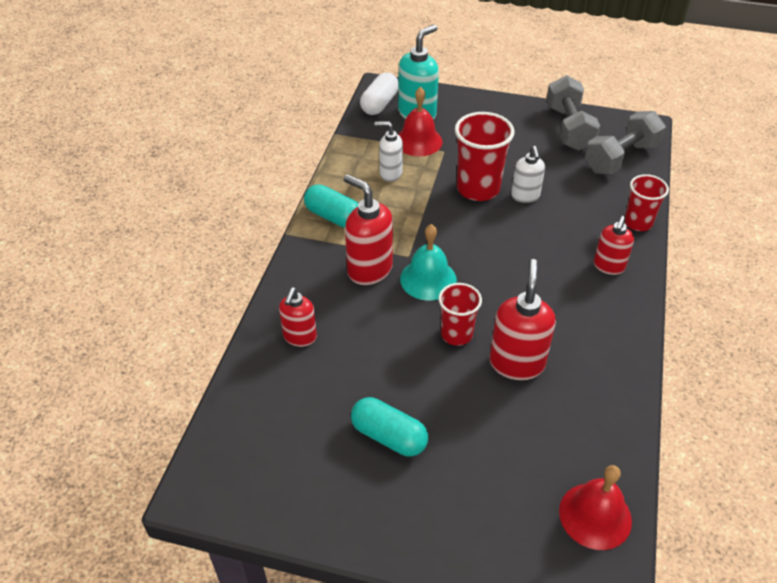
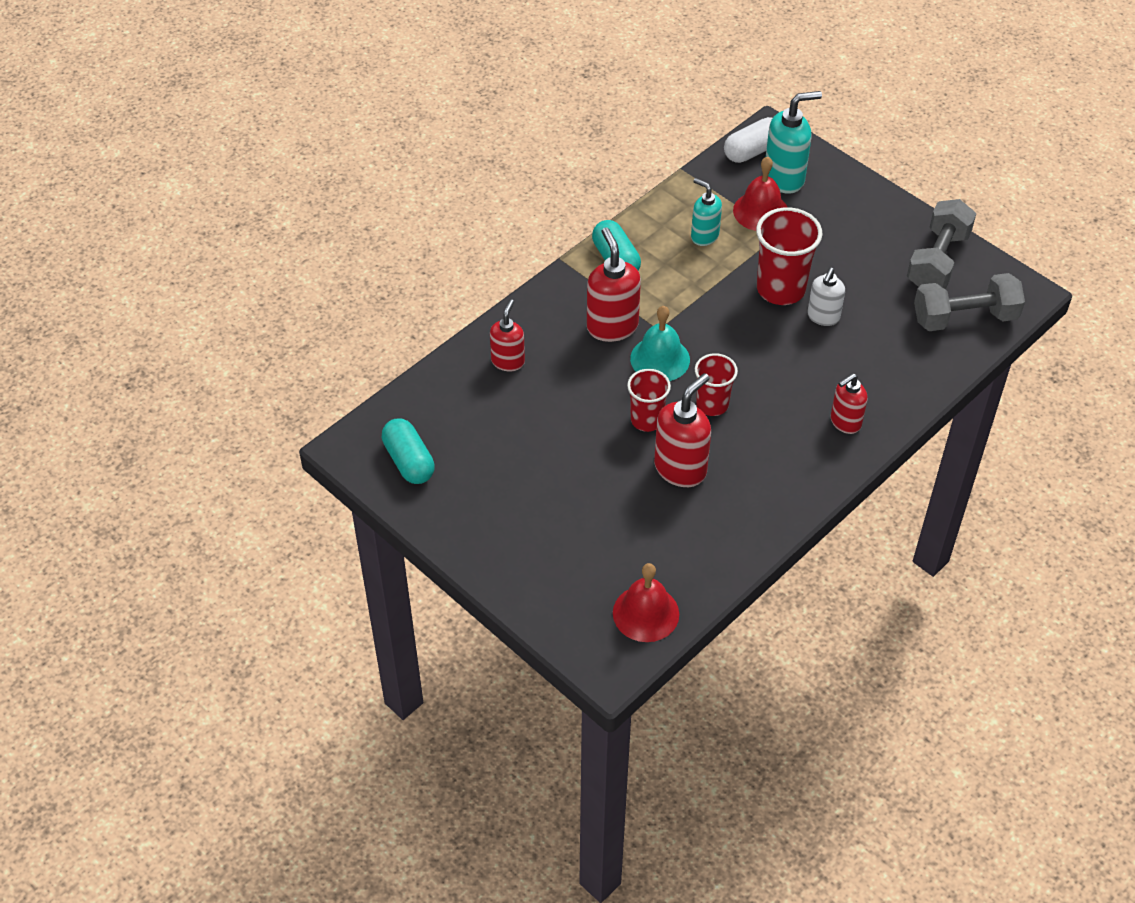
camera: 30 degrees right, 5 degrees up
(299, 337) = (508, 361): red soap dispenser -> red soap dispenser turned 150 degrees clockwise
(389, 436) = (525, 476): turquoise capsule -> turquoise capsule (409, 461)
(390, 173) = (704, 236): white soap dispenser -> turquoise soap dispenser
(638, 223) = (916, 393): red cup -> red cup (712, 404)

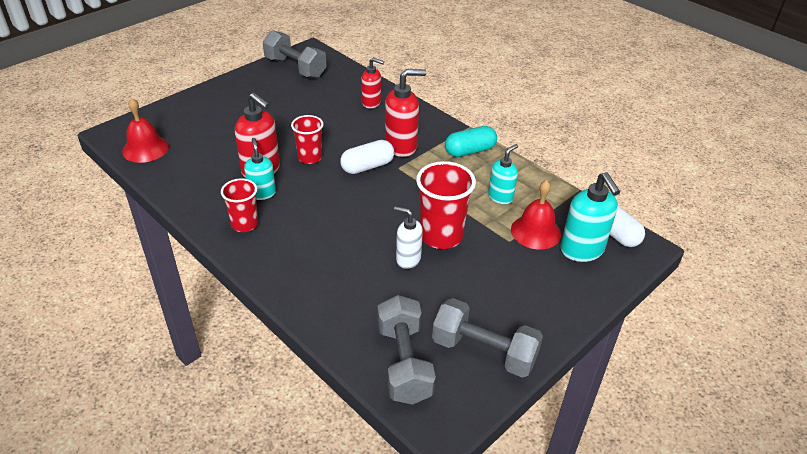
camera: 90 degrees right, 10 degrees down
(409, 461) = (295, 68): turquoise capsule -> grey dumbbell
(660, 359) = (367, 166): turquoise bell -> white capsule
(712, 404) = (319, 189): red cup -> red cup (244, 224)
(728, 461) = (262, 193): none -> turquoise soap dispenser
(845, 422) = (286, 261): red soap dispenser -> none

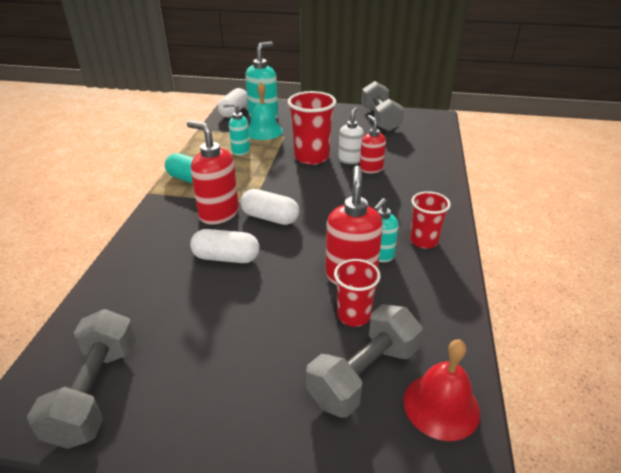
camera: 125 degrees left, 5 degrees down
(309, 157) = (295, 256): red cup -> red cup (353, 315)
(344, 131) = (226, 257): none -> white capsule
(371, 103) = (149, 267): red soap dispenser -> red soap dispenser (371, 169)
(404, 363) = (422, 134): grey dumbbell -> grey dumbbell (363, 375)
(408, 259) = (350, 160): white soap dispenser -> white soap dispenser turned 150 degrees counterclockwise
(535, 232) = (264, 131): red bell -> turquoise bell

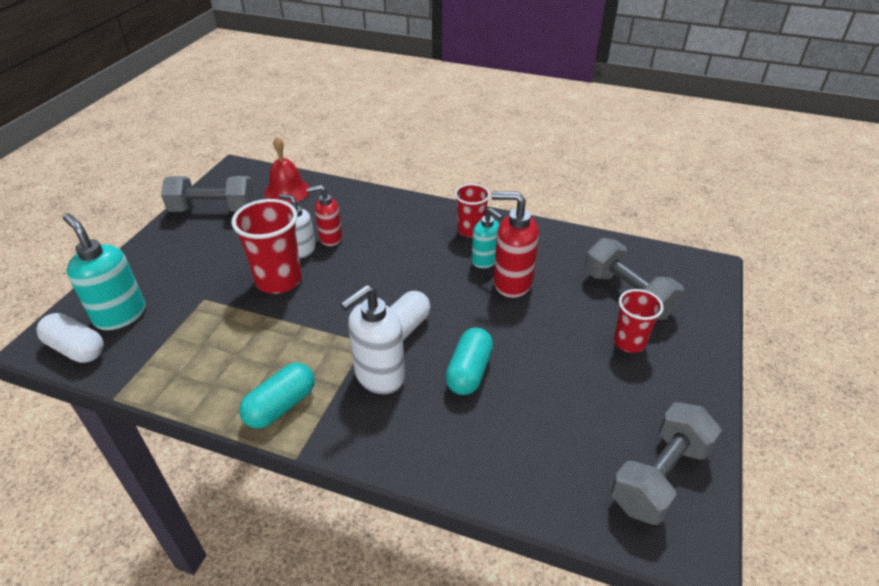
camera: 80 degrees left, 5 degrees up
(96, 392) = (659, 476): grey dumbbell -> grey dumbbell turned 60 degrees counterclockwise
(218, 213) = (379, 376): red soap dispenser -> white soap dispenser
(226, 257) = (469, 371): white capsule -> turquoise capsule
(240, 151) = (222, 348): turquoise soap dispenser -> none
(264, 131) = (174, 318): turquoise bell -> none
(353, 315) = (563, 289): red cup -> red cup (629, 342)
(441, 406) = (651, 263): red bell -> red bell (287, 191)

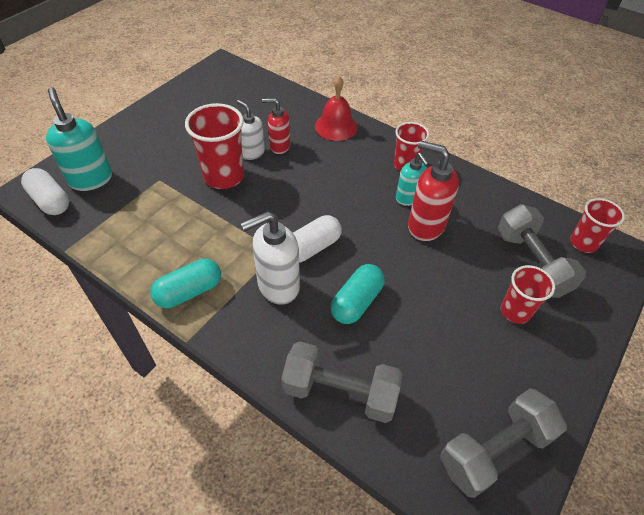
camera: 15 degrees right, 10 degrees up
(213, 209) = (192, 99): grey dumbbell -> grey dumbbell (340, 392)
(287, 191) = (258, 93): red bell -> red bell (336, 126)
(668, 266) = (583, 243): none -> red cup

